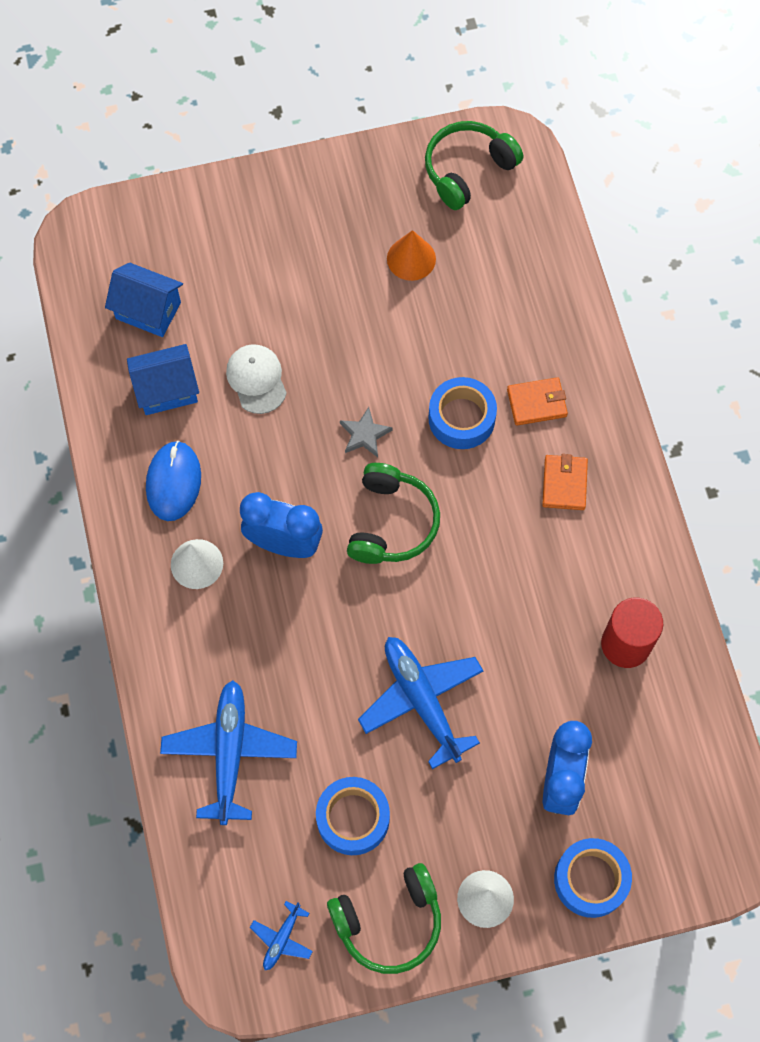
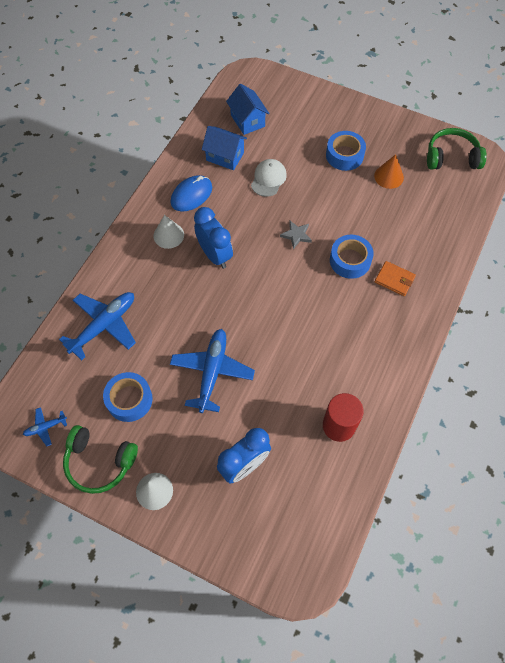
camera: 40 degrees right, 5 degrees down
(392, 523) = (273, 282): green headphones -> none
(564, 484) = (375, 326): orange wallet -> none
(591, 880) = (214, 527): blue tape -> blue tape (344, 155)

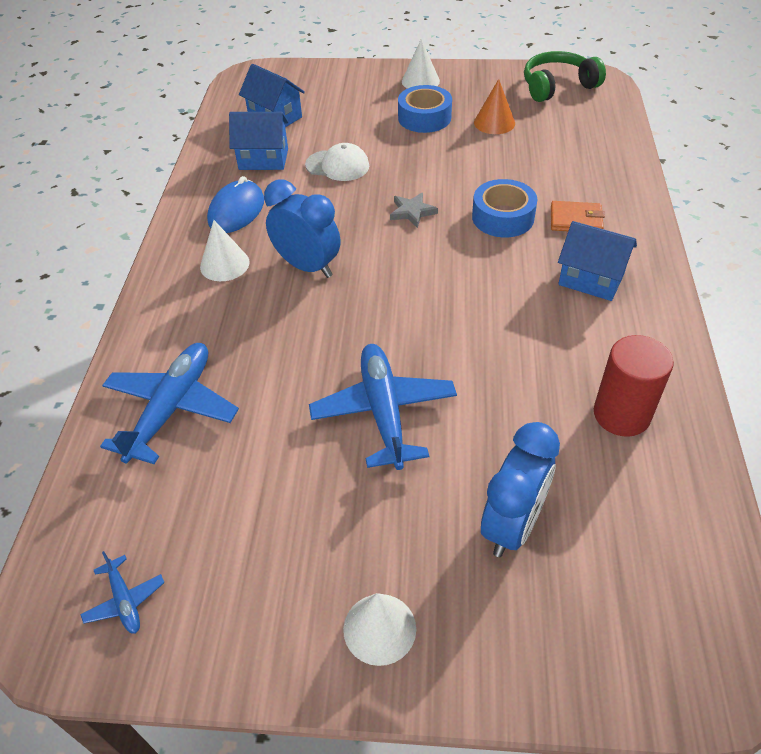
camera: 20 degrees left, 15 degrees down
(45, 427) = (125, 600): blue plane -> blue plane turned 75 degrees counterclockwise
(99, 462) = (254, 620): green headphones -> none
(129, 399) = (264, 499): blue tape -> none
(268, 179) = (337, 165): white cap -> white cap turned 105 degrees clockwise
(359, 119) = (420, 81): none -> white cone
(376, 328) = (591, 279): none -> blue house

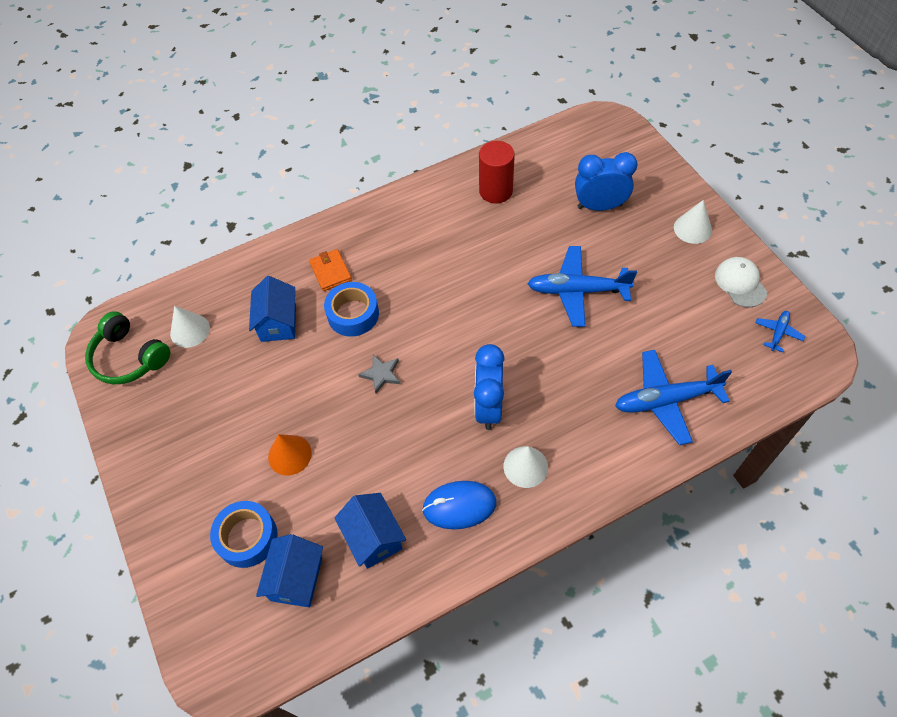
camera: 120 degrees left, 10 degrees up
(337, 165) = (349, 466): white cap -> white cap (740, 283)
(383, 411) = (577, 291): blue plane -> blue plane turned 45 degrees clockwise
(420, 81) = (163, 479): white cone -> white cone (190, 330)
(424, 118) = (234, 438): blue tape -> blue tape (247, 537)
(494, 122) = (217, 379): orange cone -> orange cone (289, 455)
(591, 279) = (391, 241): blue house -> blue house (278, 322)

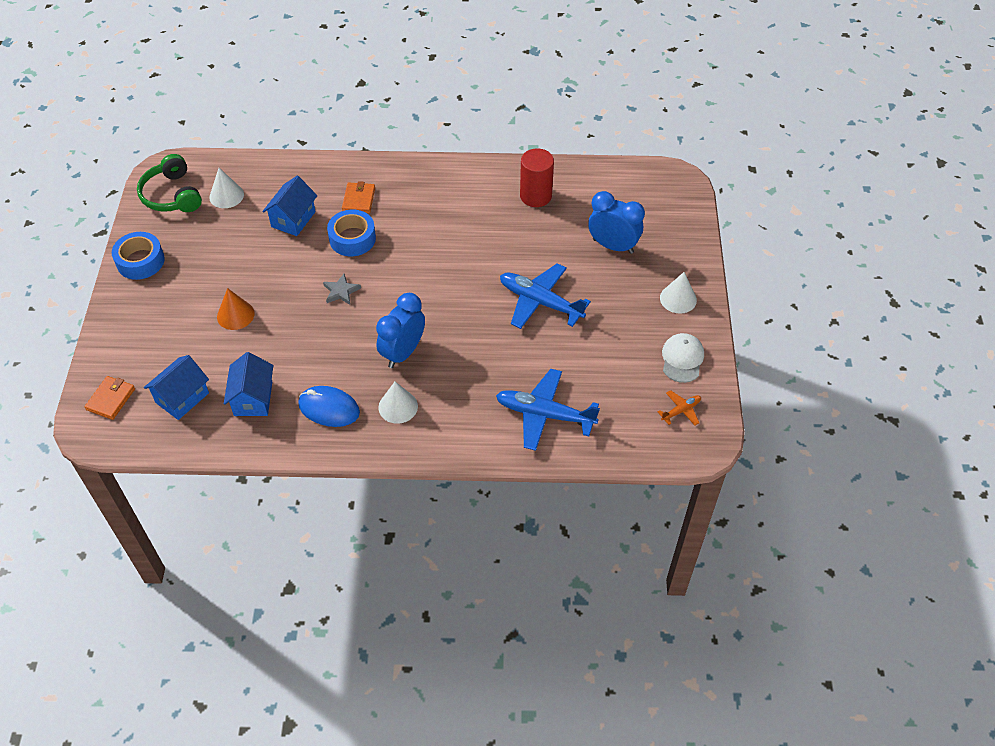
camera: 25 degrees right, 5 degrees down
(217, 625) = (111, 399): none -> orange wallet
(247, 537) = (168, 354): blue tape -> blue tape (140, 261)
(778, 333) = (681, 410): blue plane -> orange plane

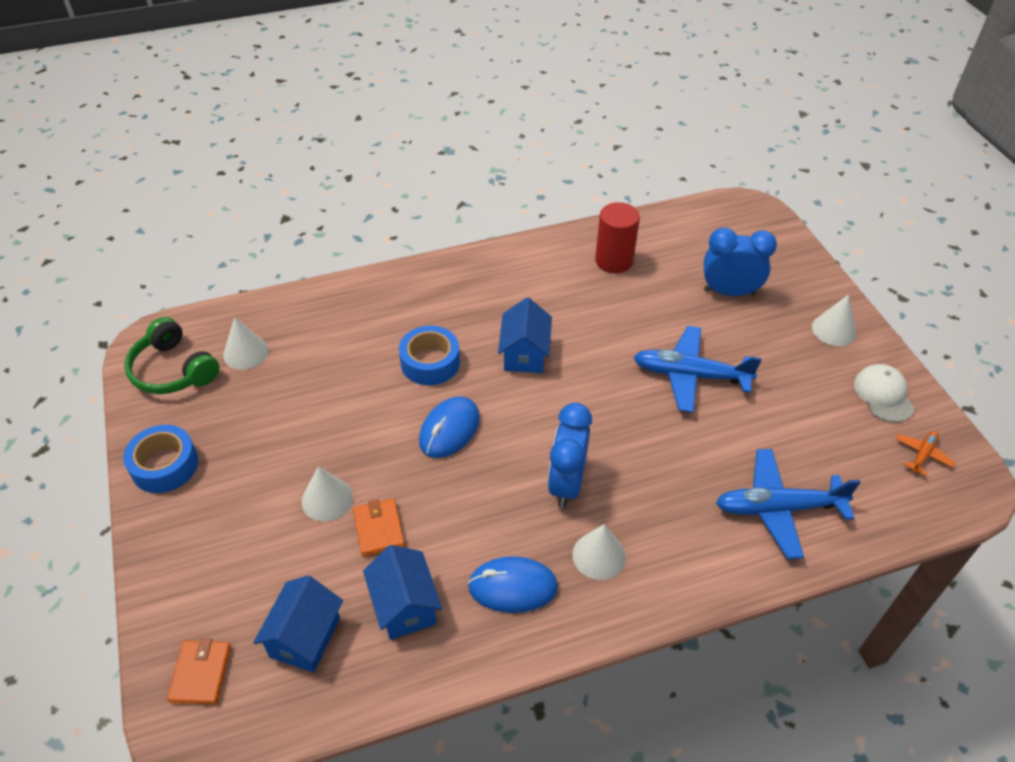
camera: 20 degrees left, 5 degrees down
(235, 315) = (327, 499): orange cone -> white cone
(293, 219) = (345, 359): blue house -> blue house (525, 354)
(341, 291) = (449, 430): grey star -> blue mouse
(358, 199) = (414, 315): orange wallet -> orange wallet (378, 529)

